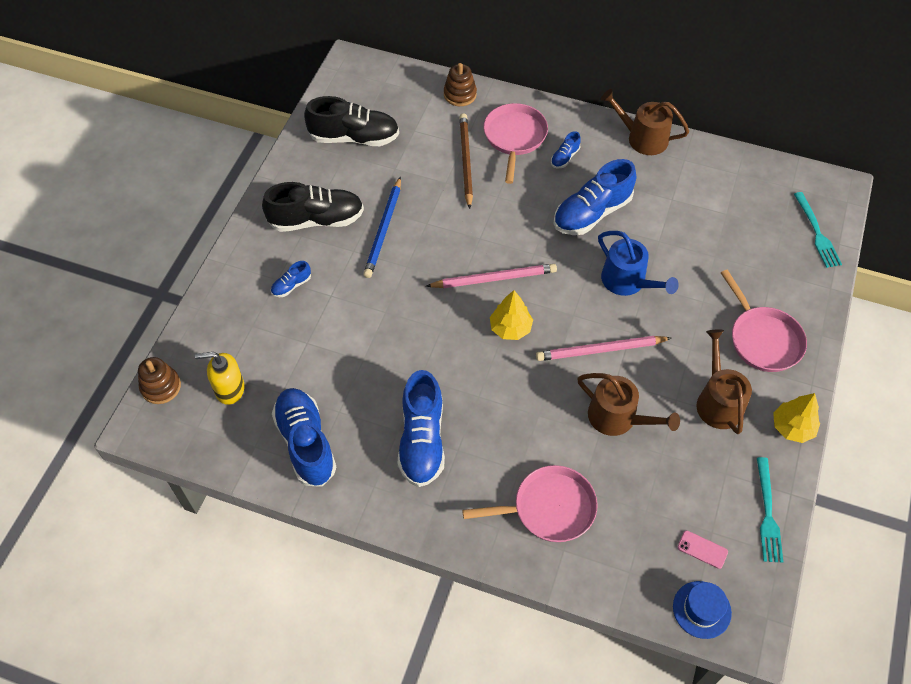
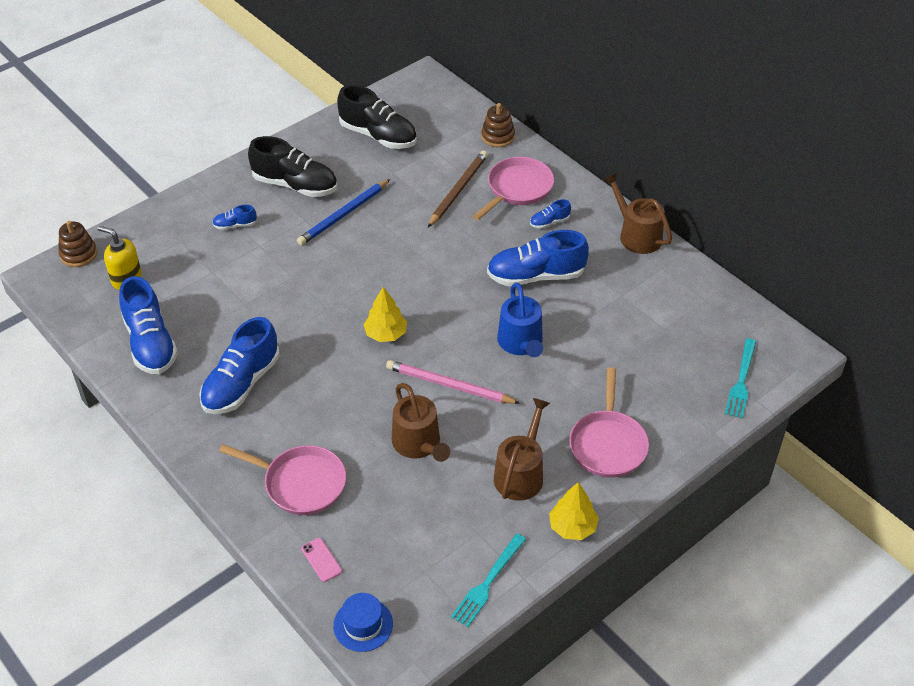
camera: 30 degrees right, 10 degrees down
(306, 443) = (150, 343): blue shoe -> blue shoe turned 150 degrees clockwise
(494, 278) = (404, 290): pink pencil -> none
(702, 549) = (404, 580): pink phone -> pink phone (321, 560)

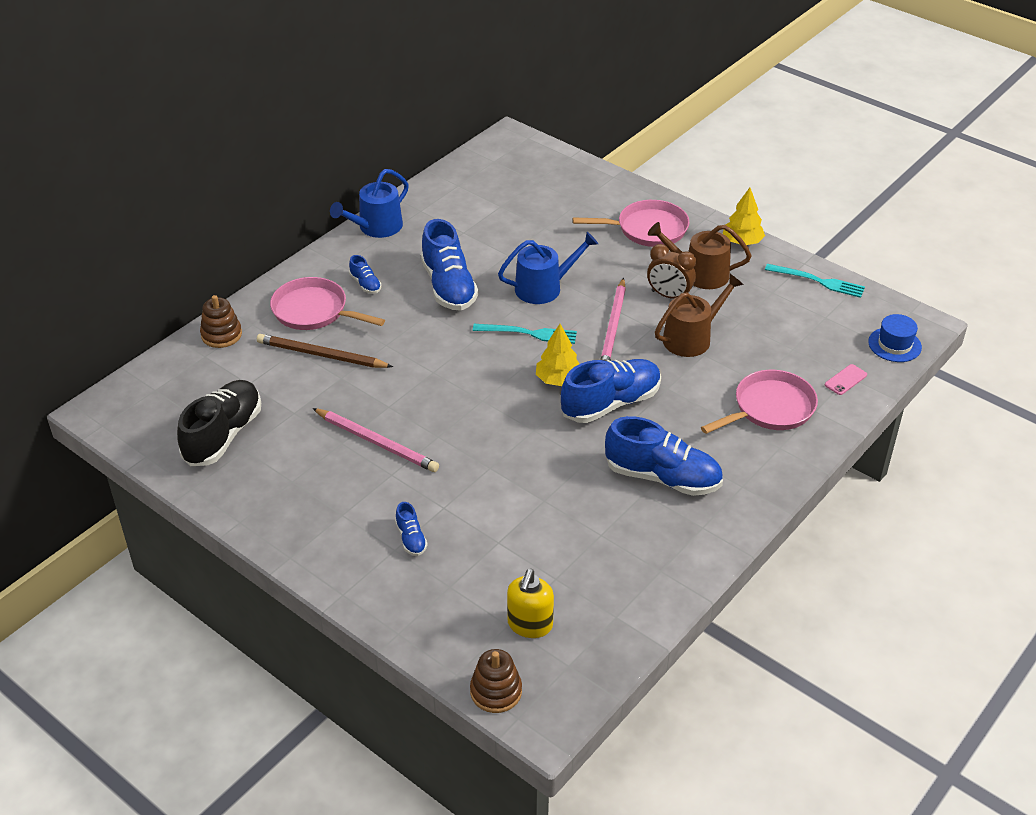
camera: 100 degrees left, 5 degrees down
(150, 343) = (629, 571): blue shoe -> blue shoe (610, 403)
(295, 185) = (327, 496): black shoe -> none
(300, 483) = (770, 408): pink pan -> pink pan turned 45 degrees clockwise
(343, 215) = (377, 442): blue pencil -> pink pencil
(489, 439) = (669, 296): none -> brown clock
(637, 235) = (376, 227): brown watering can -> blue watering can
(741, 381) = (551, 164): turquoise fork -> turquoise fork (529, 333)

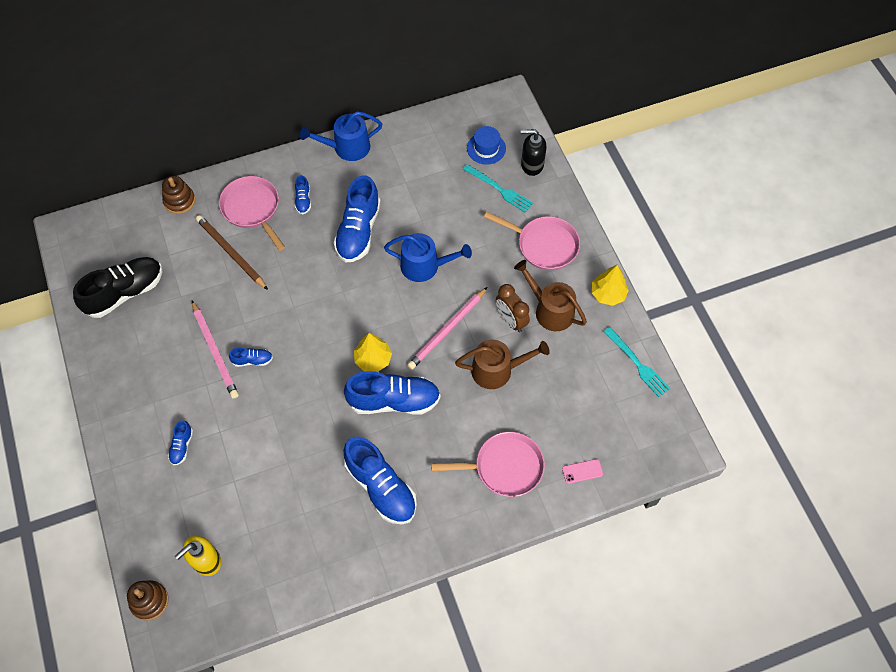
camera: 30 degrees right, 20 degrees up
(427, 433) = (252, 360): none -> blue shoe
(529, 333) = (383, 305): turquoise fork -> turquoise fork (499, 189)
(579, 176) = (532, 165): none -> black soap dispenser
(894, 345) = (648, 458): blue hat -> blue hat (486, 148)

